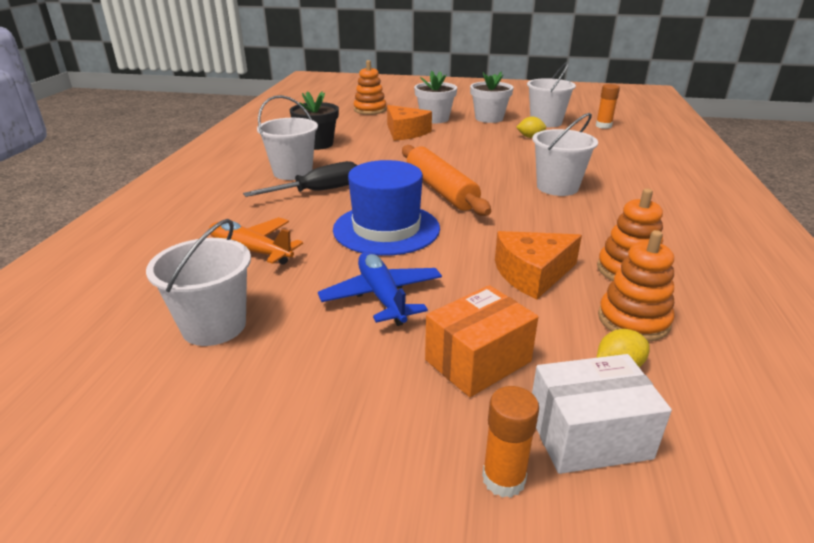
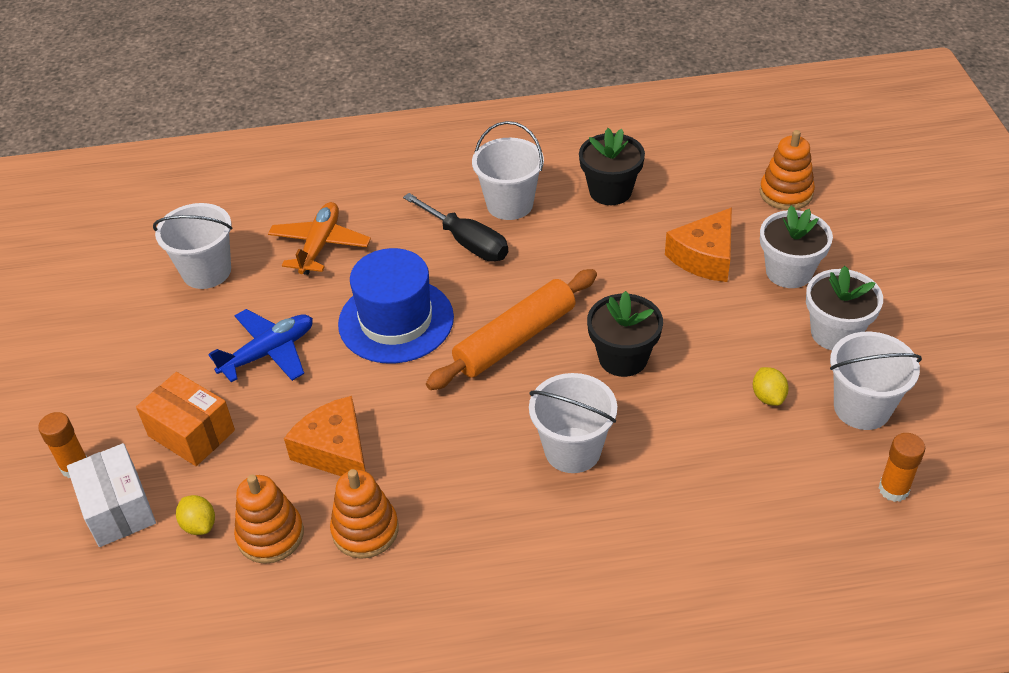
camera: 75 degrees right, 15 degrees up
(479, 163) = (623, 358): none -> black flower pot

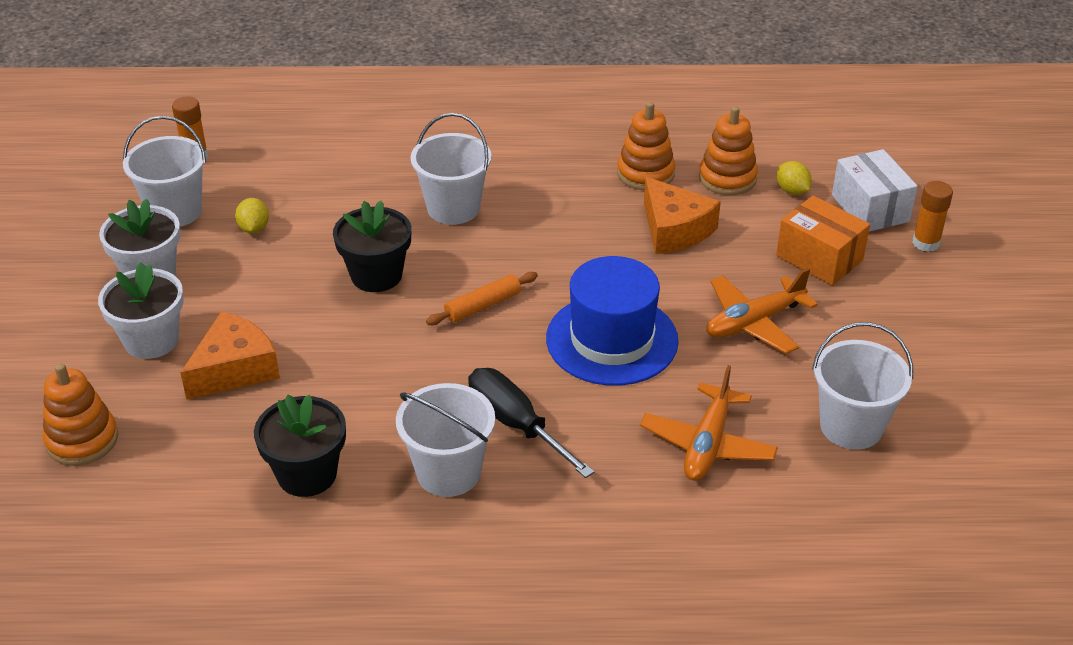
camera: 175 degrees left, 5 degrees down
(268, 353) = (754, 322): blue plane -> orange plane
(515, 339) = (483, 306): orange rolling pin -> orange rolling pin, size x0.53

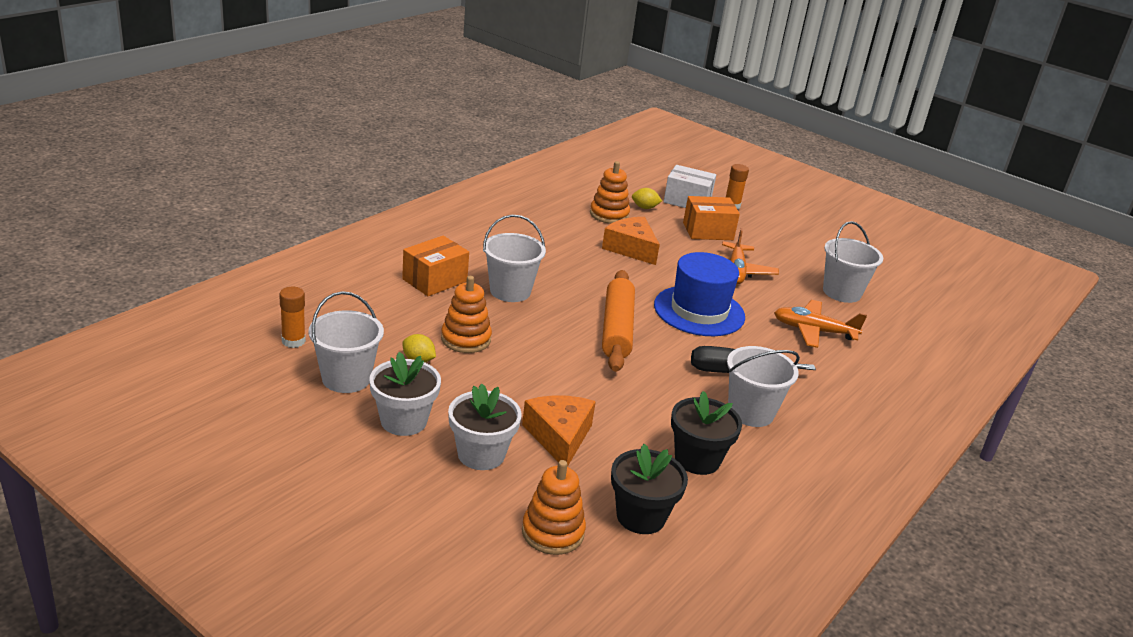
camera: 55 degrees left, 10 degrees down
(376, 275) = (537, 345): black flower pot -> black flower pot (641, 516)
(404, 160) = (435, 280): none -> orange box
(483, 306) = (617, 329): orange rolling pin -> orange rolling pin, size x1.87
(645, 174) = (570, 229): orange stacking toy -> orange stacking toy (466, 339)
(674, 230) = (631, 248): orange cheese -> orange cheese turned 135 degrees counterclockwise
(707, 444) = (813, 331): orange plane -> orange plane turned 135 degrees clockwise

